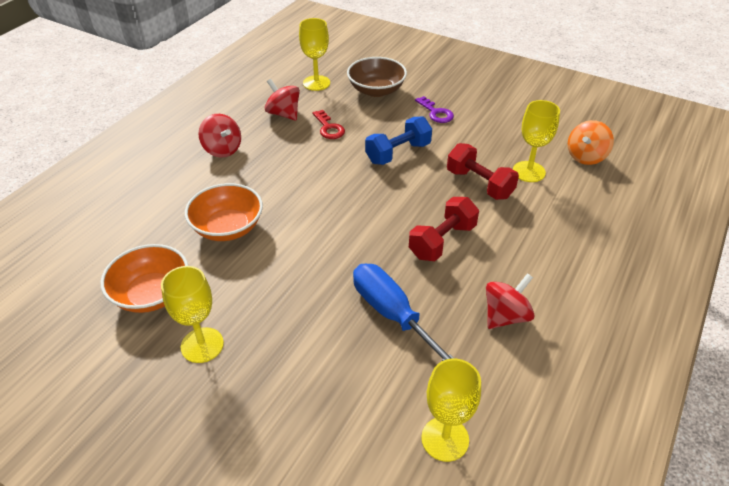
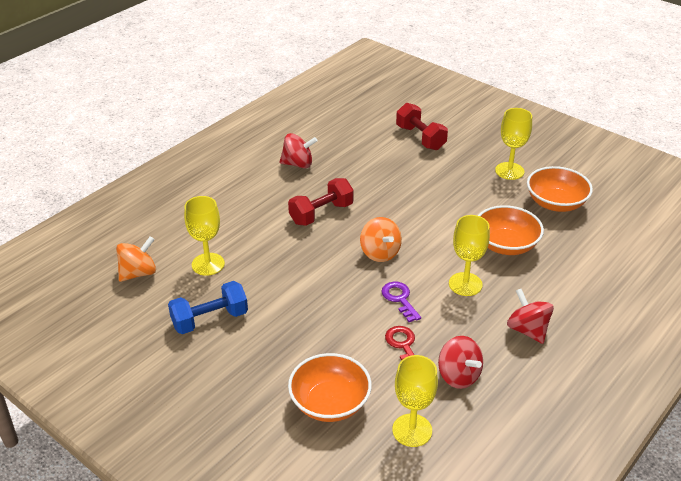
camera: 170 degrees left, 5 degrees down
(364, 202) = (380, 253): none -> orange spinning top
(376, 90) = (330, 403): brown bowl -> orange bowl
(391, 313) = (377, 173): blue screwdriver -> none
(398, 153) = (331, 301): blue dumbbell -> blue dumbbell (210, 320)
(436, 113) = (266, 352): purple key -> purple key (399, 299)
(445, 439) = (362, 119): yellow goblet -> yellow goblet (465, 284)
(479, 184) = (263, 257): red dumbbell -> red dumbbell (420, 138)
(505, 316) = (298, 164): red spinning top -> red spinning top turned 150 degrees counterclockwise

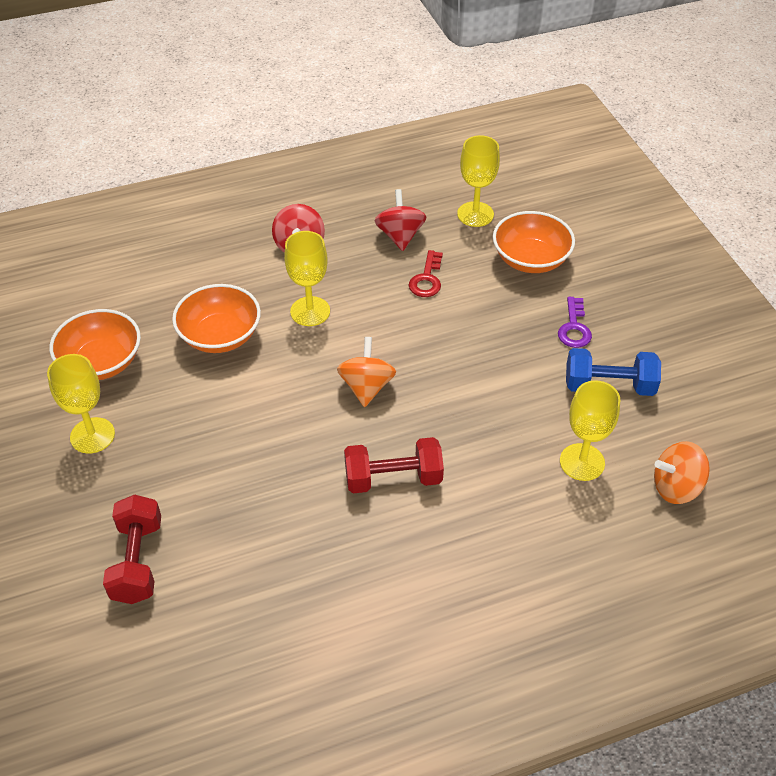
camera: 150 degrees left, 10 degrees up
(298, 164) = (361, 595): red spinning top -> none
(399, 299) = (391, 324): purple key -> purple key (574, 328)

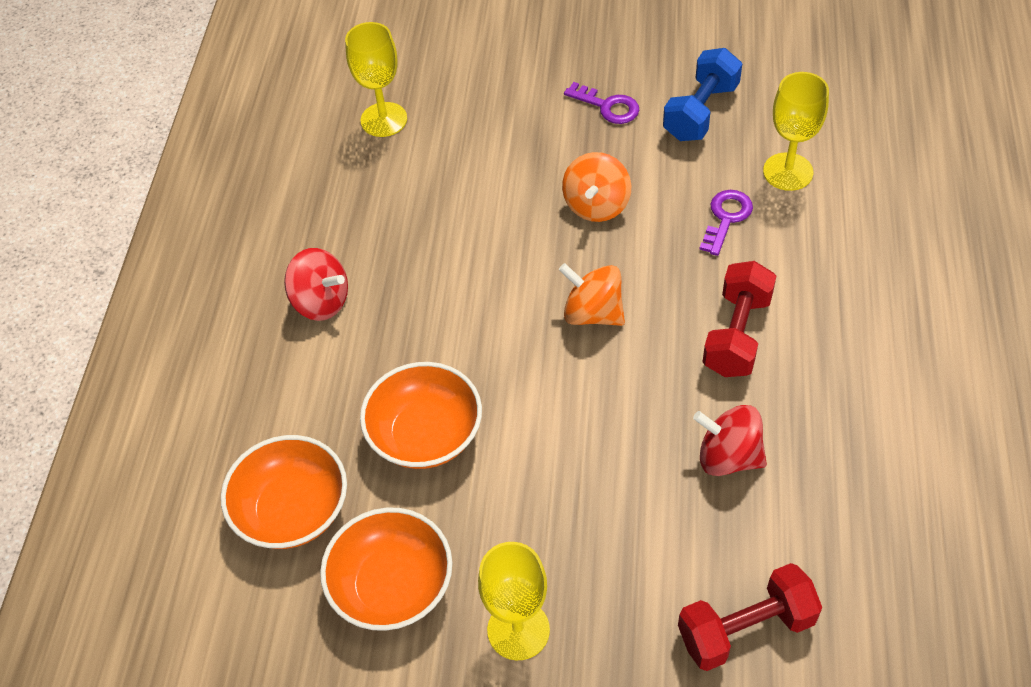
camera: 60 degrees left, 5 degrees up
(137, 561) = (746, 629): red dumbbell -> red dumbbell turned 45 degrees counterclockwise
(310, 311) = (441, 327): yellow goblet -> none
(400, 236) = (371, 199): red spinning top -> red spinning top (728, 457)
(427, 279) = (459, 200): red key -> none
(506, 436) = (726, 218): none -> purple key
(530, 259) = (486, 101): orange bowl -> orange bowl (292, 510)
(676, 487) = (850, 116): orange spinning top -> orange spinning top (596, 205)

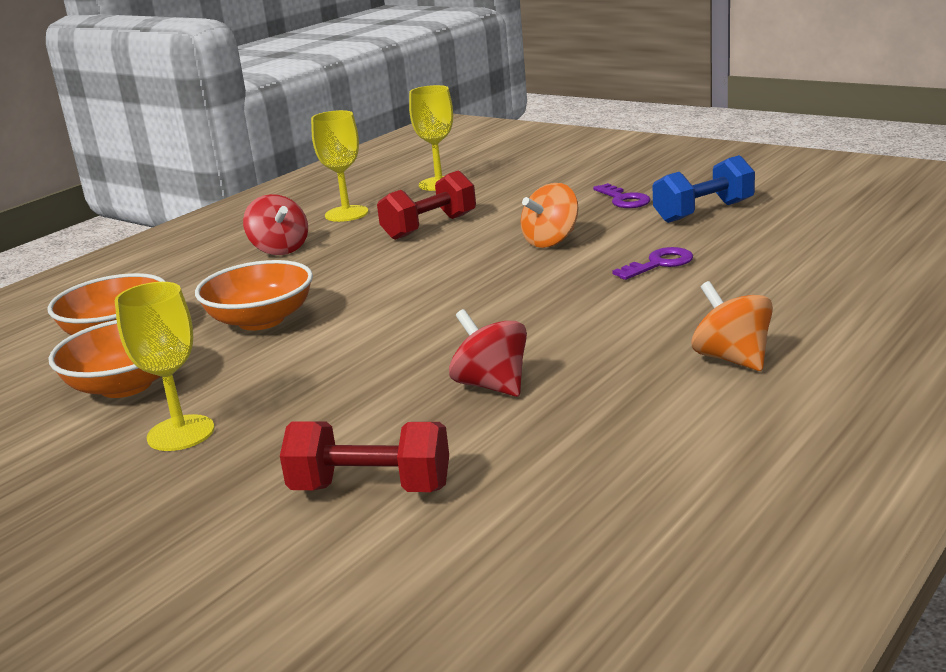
camera: 30 degrees right, 30 degrees down
(593, 313) = (475, 289): orange spinning top -> orange spinning top (732, 359)
(736, 334) = (589, 323): red dumbbell -> red dumbbell (429, 227)
(788, 172) = (750, 250): yellow goblet -> yellow goblet (346, 214)

